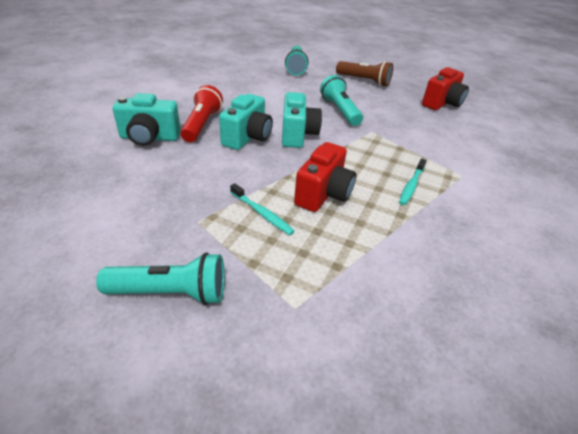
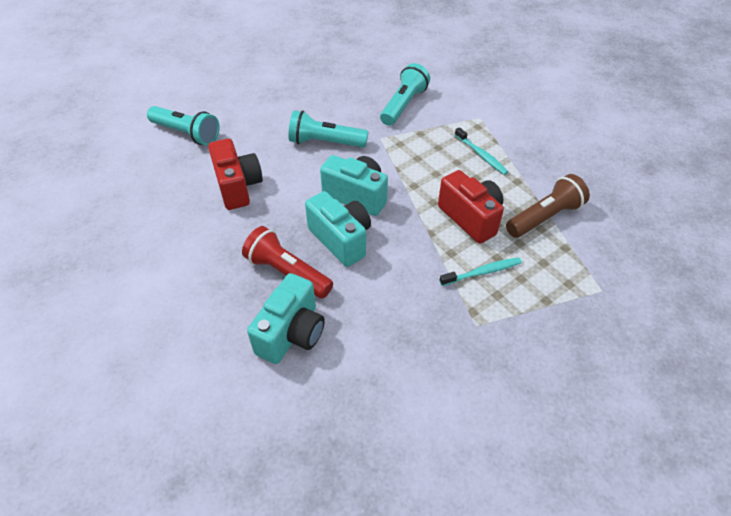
camera: 60 degrees left, 10 degrees up
(171, 292) = (565, 367): turquoise flashlight -> turquoise flashlight (403, 105)
(364, 81) = (267, 93): brown flashlight -> brown flashlight (544, 217)
(442, 103) = (355, 63): red camera -> red camera (238, 186)

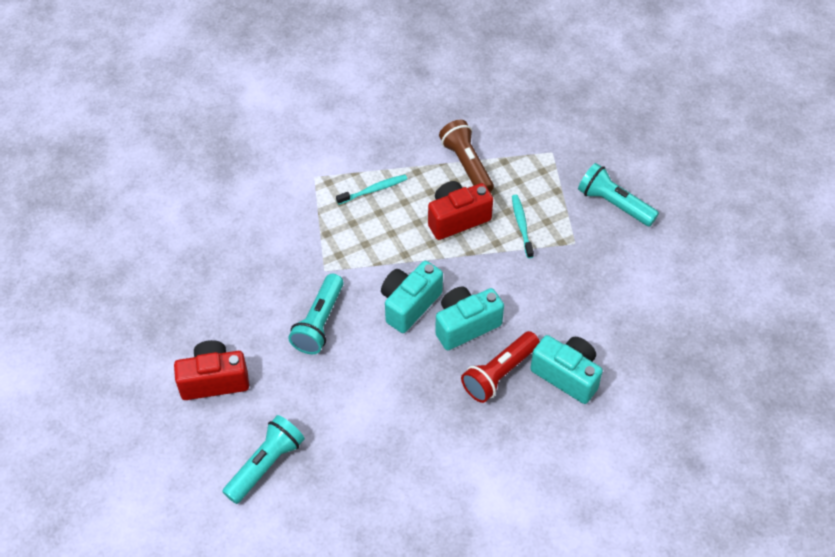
camera: 80 degrees left, 5 degrees up
(238, 186) = (372, 411): red camera -> red camera (214, 380)
(403, 105) = (273, 239): turquoise flashlight -> turquoise flashlight (614, 204)

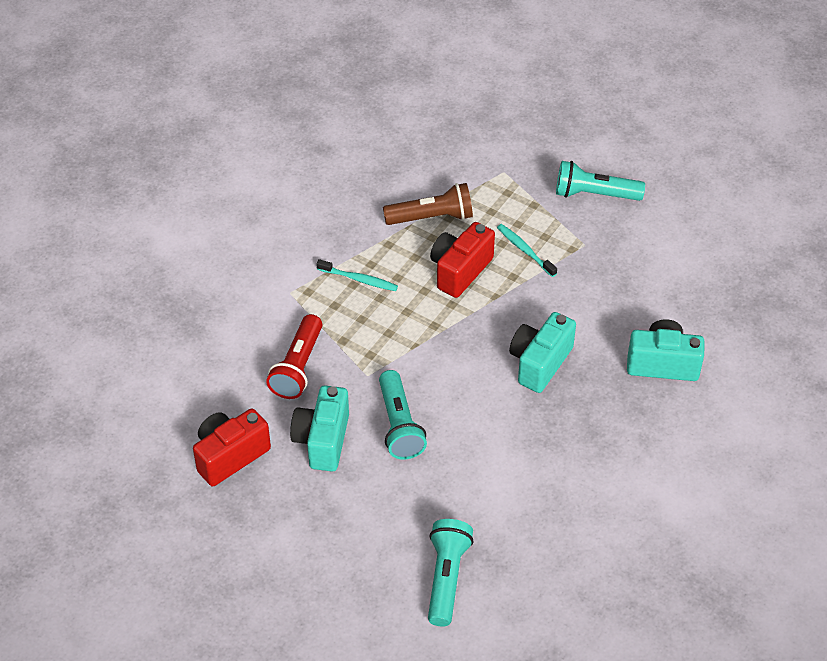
camera: 30 degrees left, 5 degrees down
(214, 380) = (336, 527): red camera -> red camera (230, 456)
(373, 190) = (359, 279): turquoise toothbrush -> turquoise toothbrush turned 75 degrees clockwise
(409, 304) = (473, 368): turquoise camera -> turquoise camera (322, 440)
(466, 165) = (432, 217): brown flashlight -> brown flashlight turned 135 degrees clockwise
(499, 374) = (602, 391): red flashlight -> red flashlight (298, 367)

